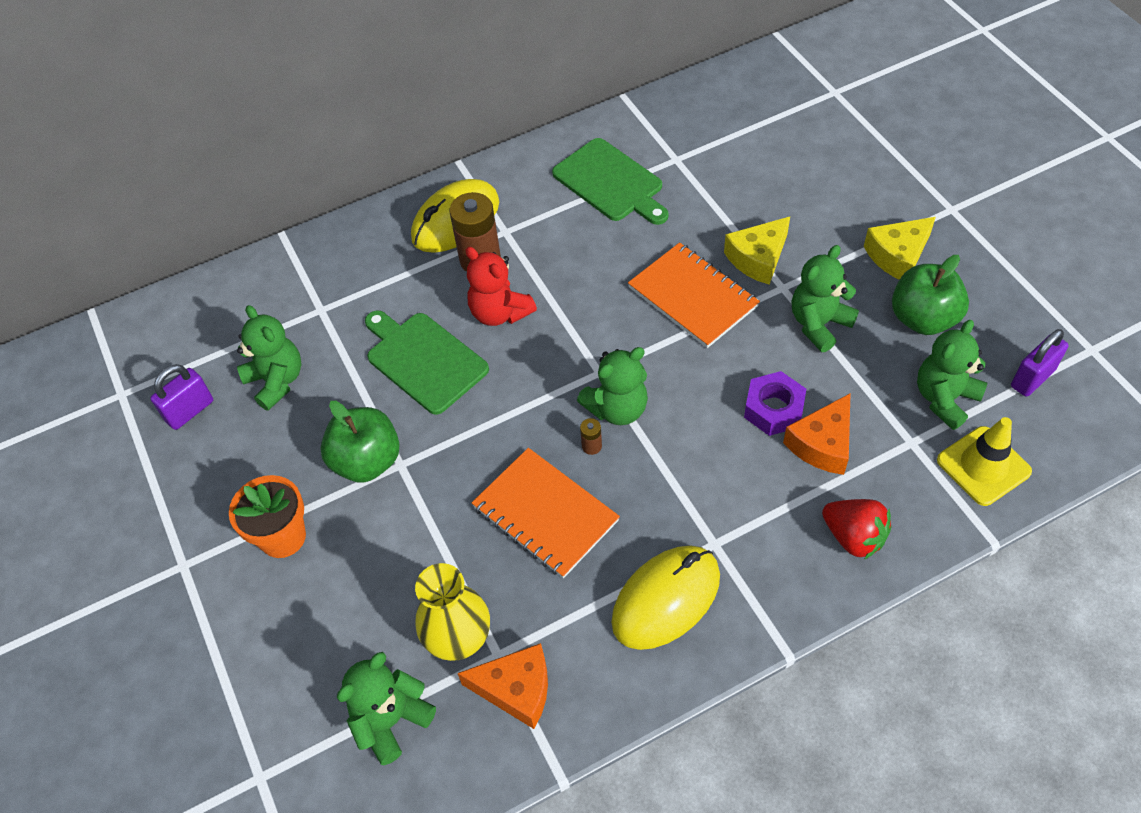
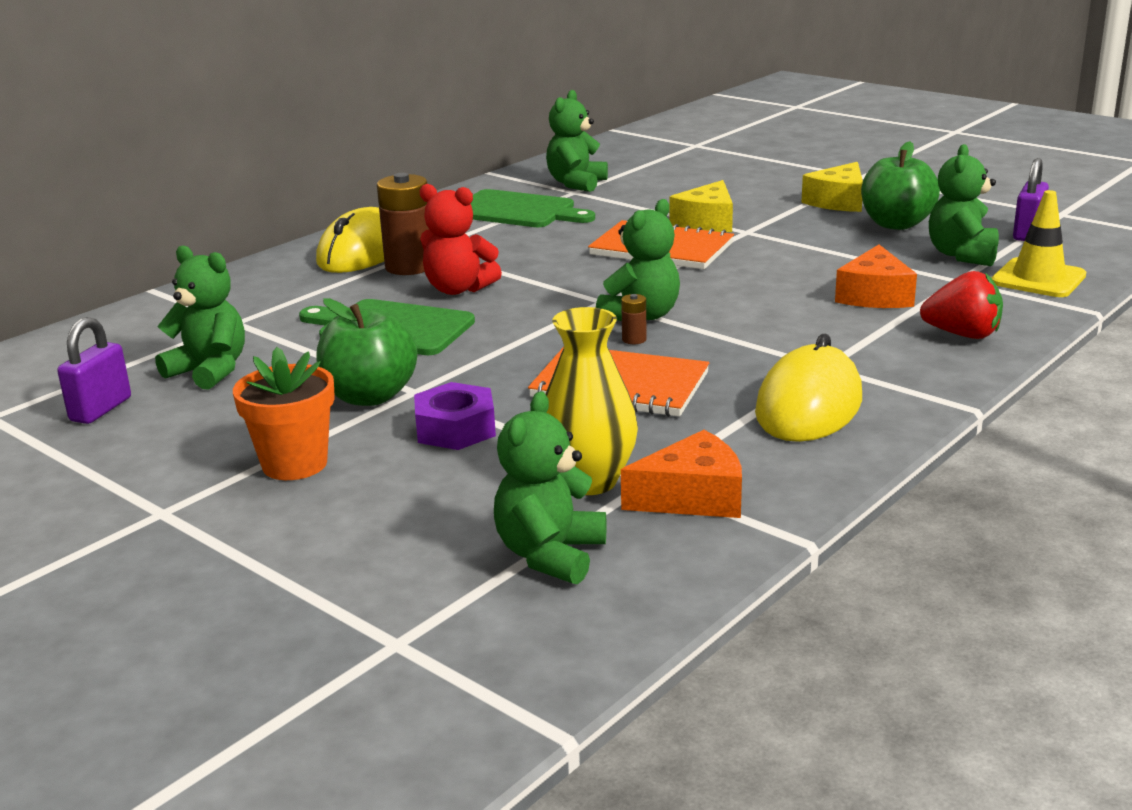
camera: 25 degrees left, 30 degrees down
(774, 409) = (806, 287): purple nut -> purple nut (455, 429)
(819, 324) = (802, 242): green teddy bear -> green teddy bear (576, 184)

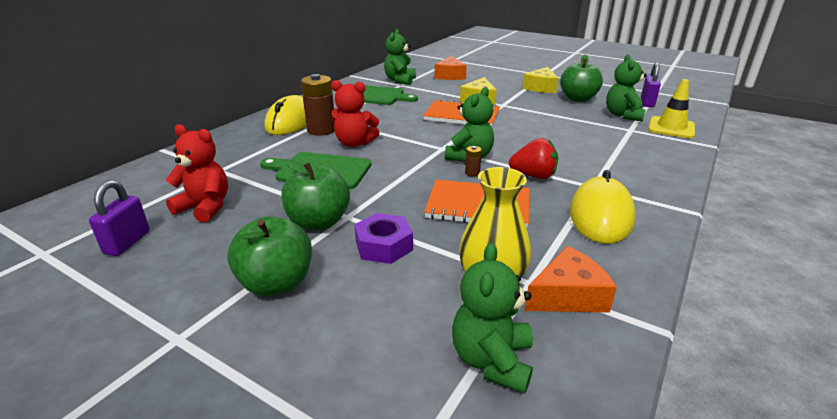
camera: 10 degrees left, 5 degrees up
(210, 371) = (205, 207): green teddy bear -> red teddy bear
(294, 464) = (276, 283): orange flower pot -> green apple
(874, 296) = (593, 140): orange cheese -> orange cheese (450, 76)
(962, 335) = (656, 163): red strawberry -> red strawberry (533, 176)

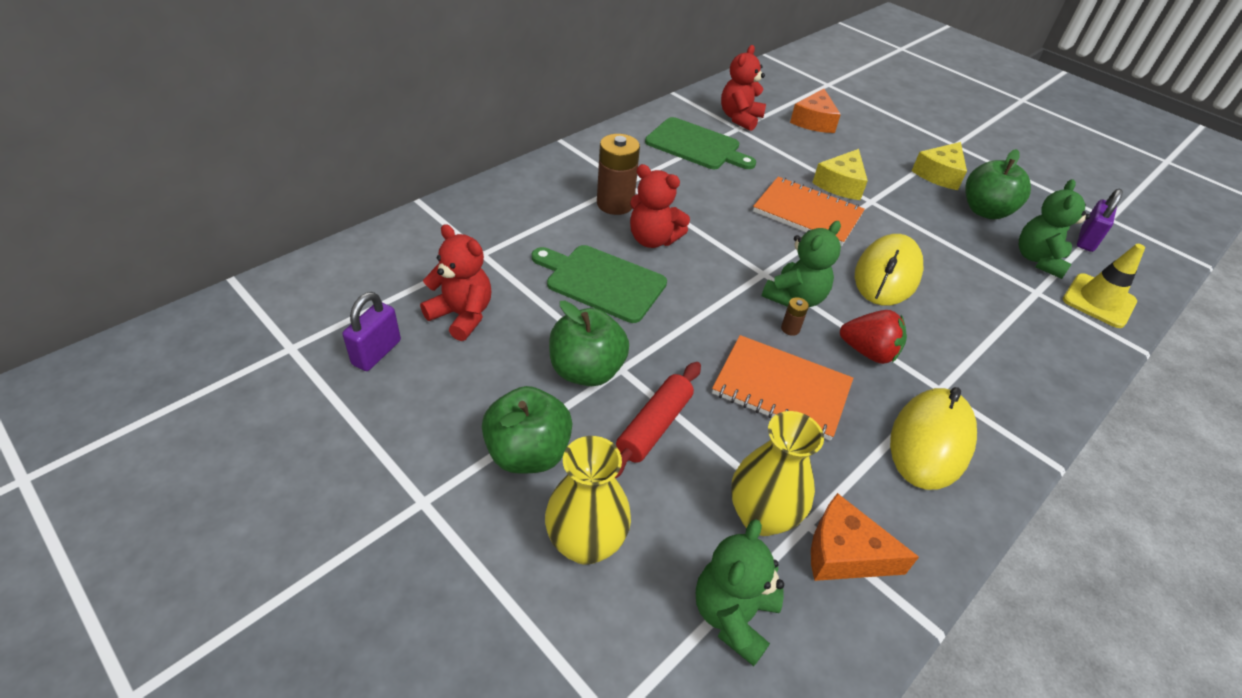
camera: 10 degrees right, 15 degrees up
(291, 122) = (579, 179): yellow mouse -> yellow mouse (887, 275)
(342, 337) = (586, 543): none -> yellow vase
(384, 246) = (654, 426): purple nut -> red rolling pin
(400, 80) = (740, 118): green teddy bear -> red teddy bear
(568, 295) = (844, 553): orange cheese -> orange cheese turned 150 degrees counterclockwise

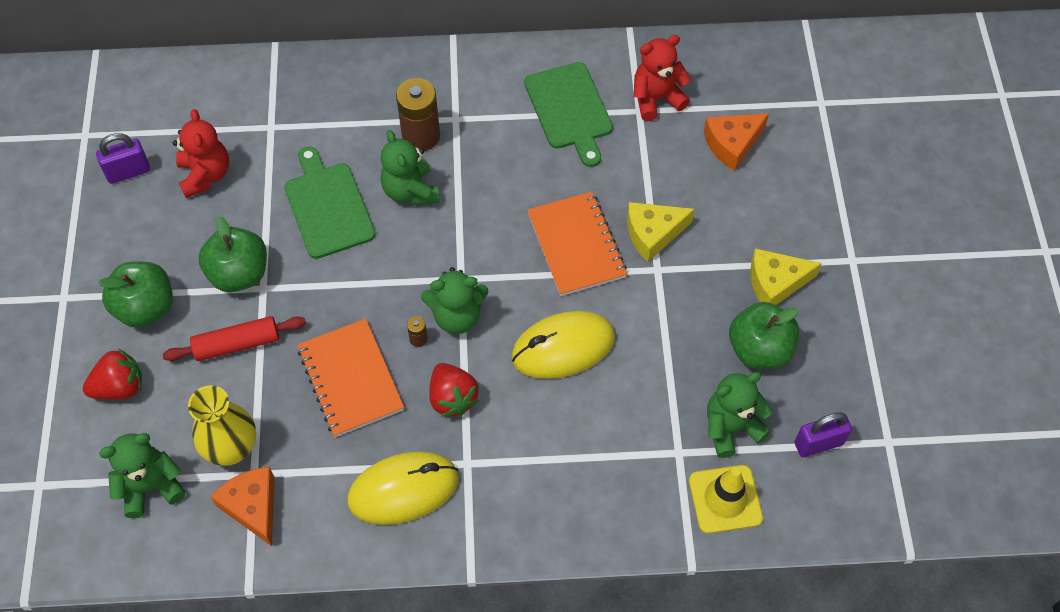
camera: 45 degrees right, 15 degrees up
(586, 543) = (120, 387): yellow vase -> red strawberry
(653, 239) = (410, 191): red teddy bear -> green teddy bear

